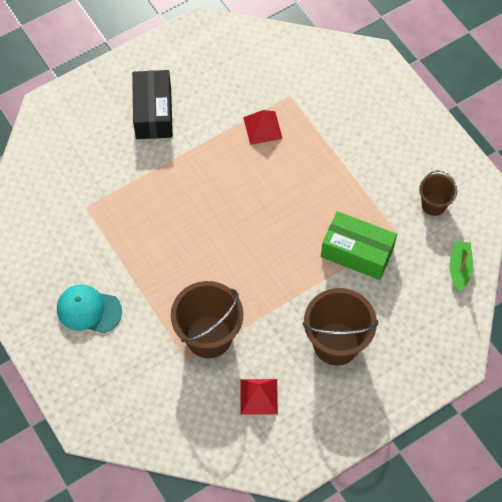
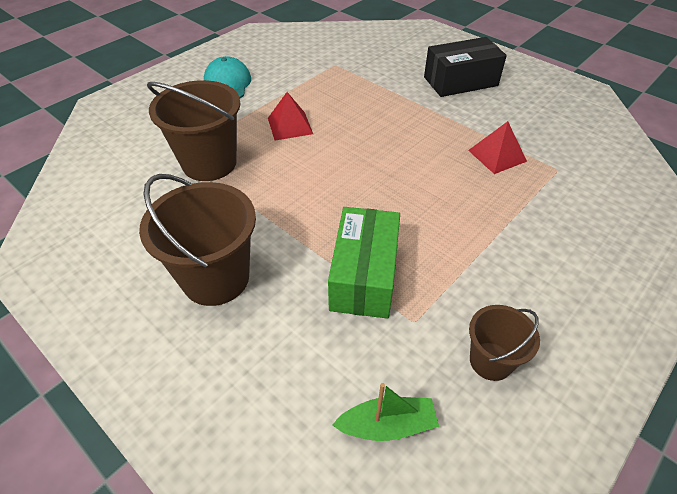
camera: 75 degrees right, 15 degrees down
(259, 396) = (134, 216): red pyramid -> red pyramid (290, 126)

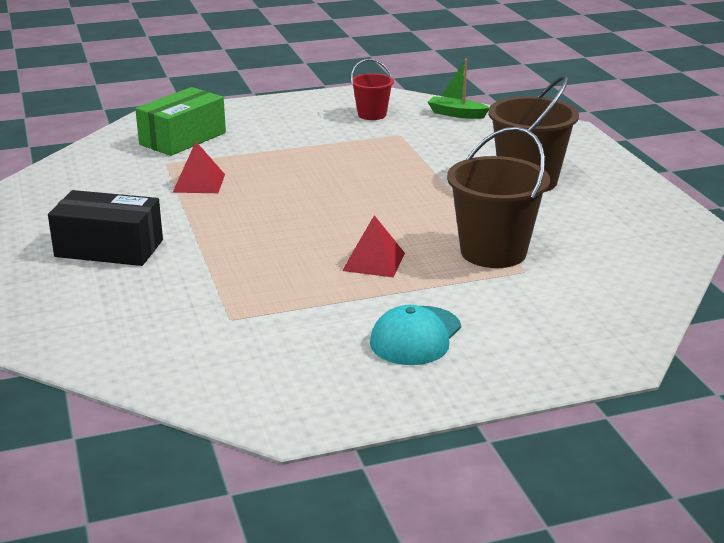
camera: 150 degrees left, 20 degrees down
(364, 276) = (411, 156): green box -> green box (183, 138)
(490, 361) = (372, 114): brown bucket -> red bucket

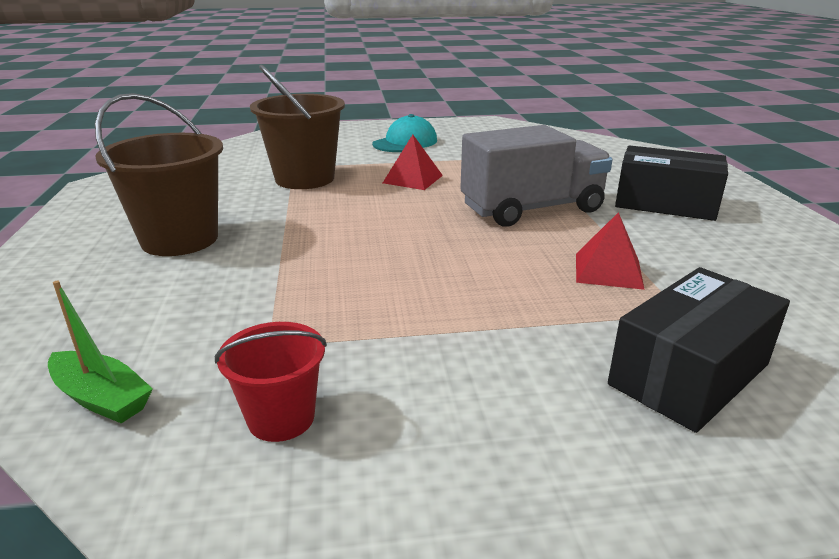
camera: 170 degrees left, 0 degrees up
(183, 138) = (689, 374): green box -> black box
(245, 231) = (532, 209): none -> grey truck

